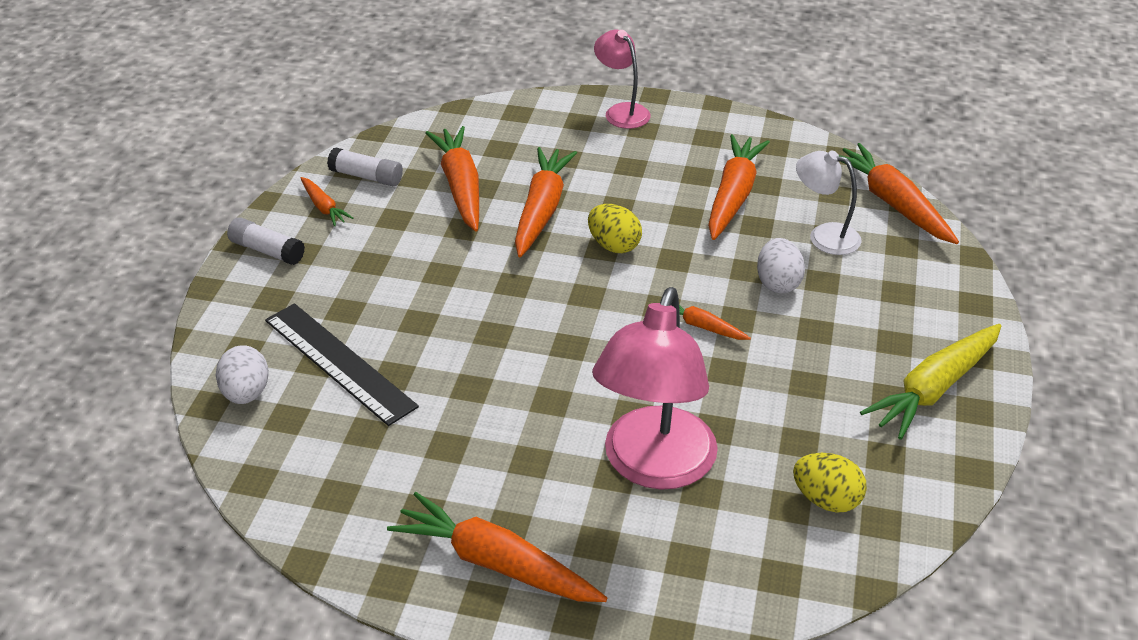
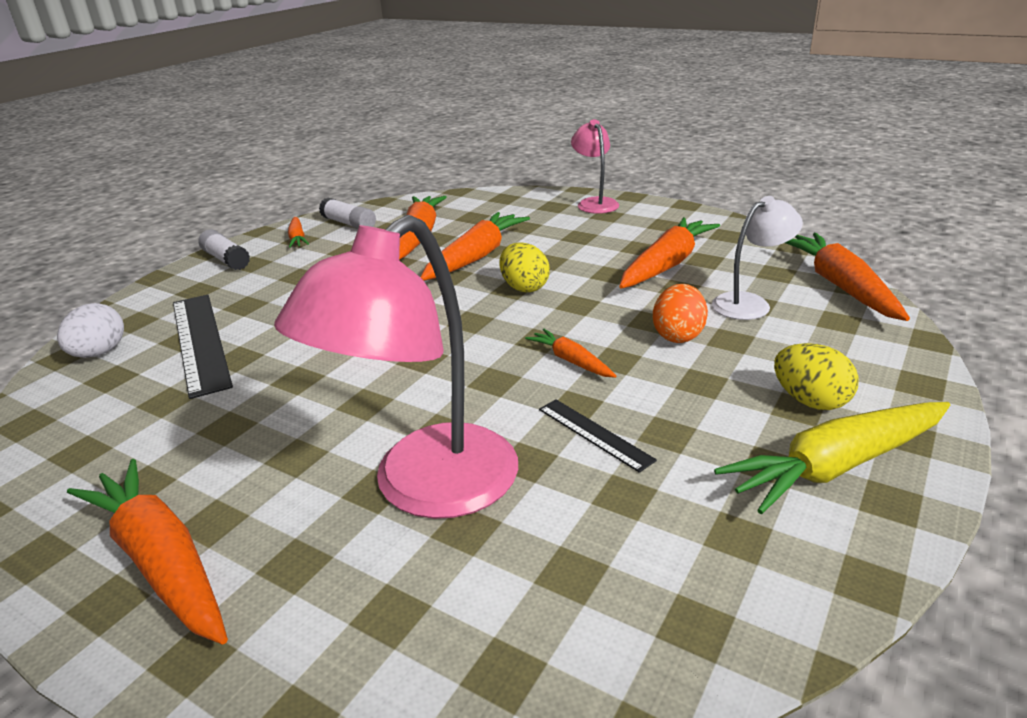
camera: 20 degrees right, 10 degrees down
(754, 394) = (594, 434): none -> black ruler
(778, 283) = (678, 335): white egg -> orange egg
(824, 236) = (750, 303): white lamp -> white lamp turned 105 degrees clockwise
(826, 500) = (626, 575): yellow egg -> yellow egg (810, 401)

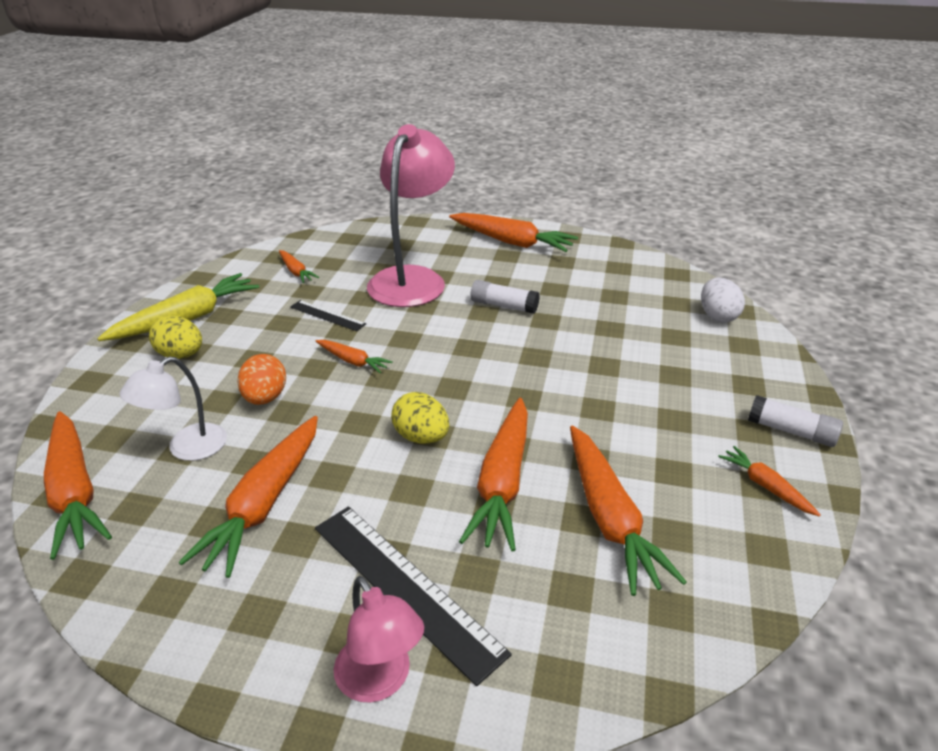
camera: 160 degrees right, 5 degrees up
(200, 341) = (657, 335): black ruler -> black ruler (405, 587)
(349, 224) = (739, 535): white glue stick -> white glue stick (504, 306)
(648, 556) = (296, 272): none -> orange carrot

